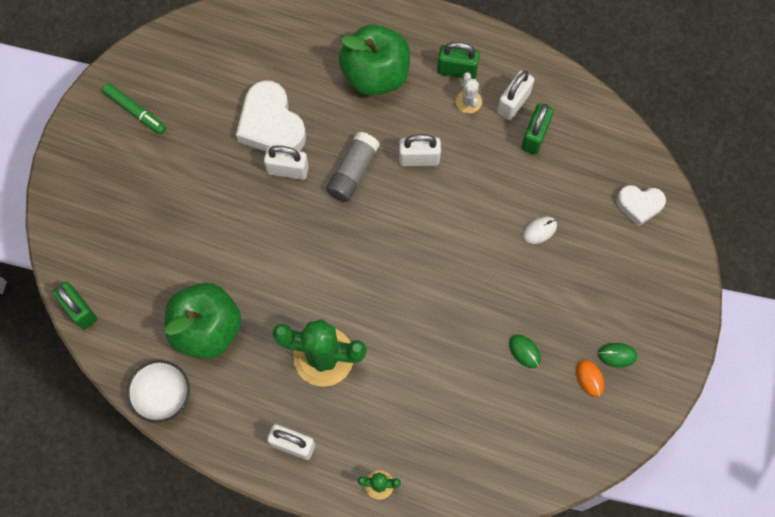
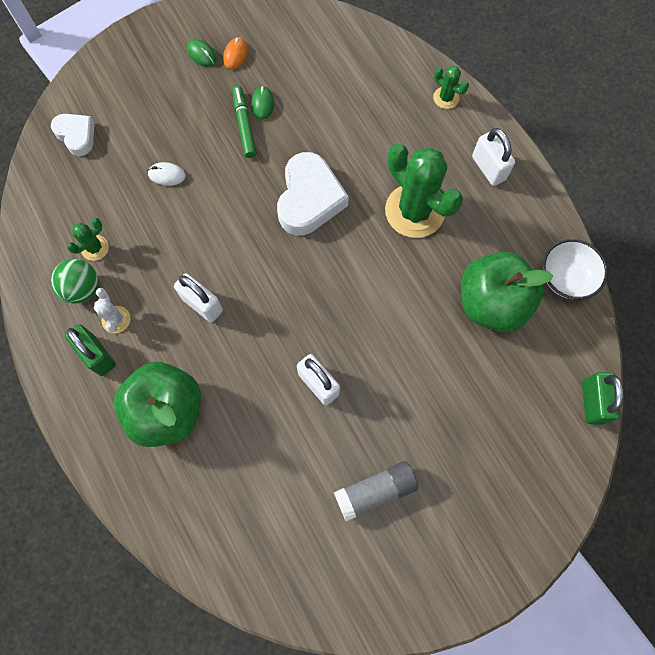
camera: 140 degrees left, 0 degrees up
(135, 111) = (412, 559): green marker -> green marker (244, 125)
(271, 125) = (298, 438): white heart -> white heart (309, 199)
(353, 171) = (265, 337): grey glue stick -> grey glue stick (375, 491)
(468, 101) = (116, 319): white cactus -> white cactus turned 45 degrees counterclockwise
(513, 103) = (82, 288): white padlock -> green ball
(535, 136) = (95, 248): green padlock -> green cactus

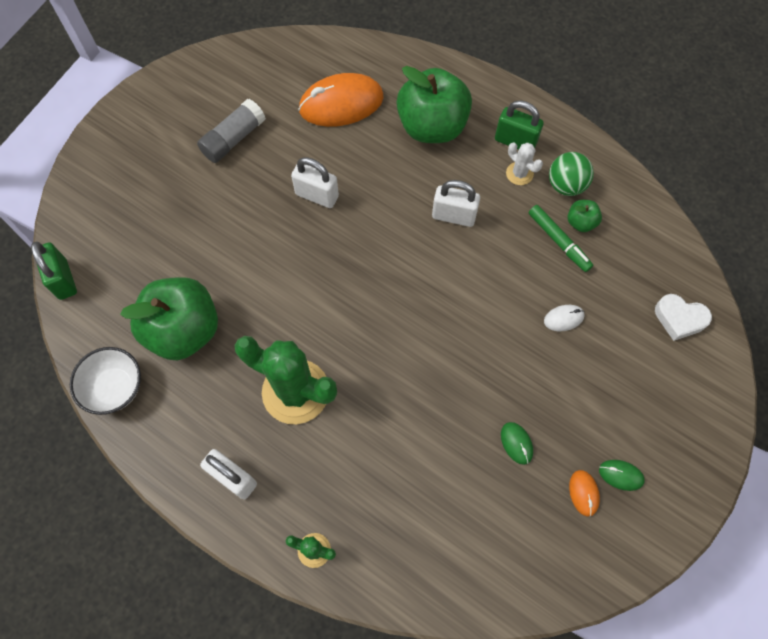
camera: 155 degrees right, 5 degrees down
(95, 248) = (581, 222): green cactus -> green apple
(244, 125) = (520, 408): green marker -> green marker (558, 241)
(244, 483) = (341, 104): none -> orange mouse
(309, 199) = (409, 356): white heart -> none

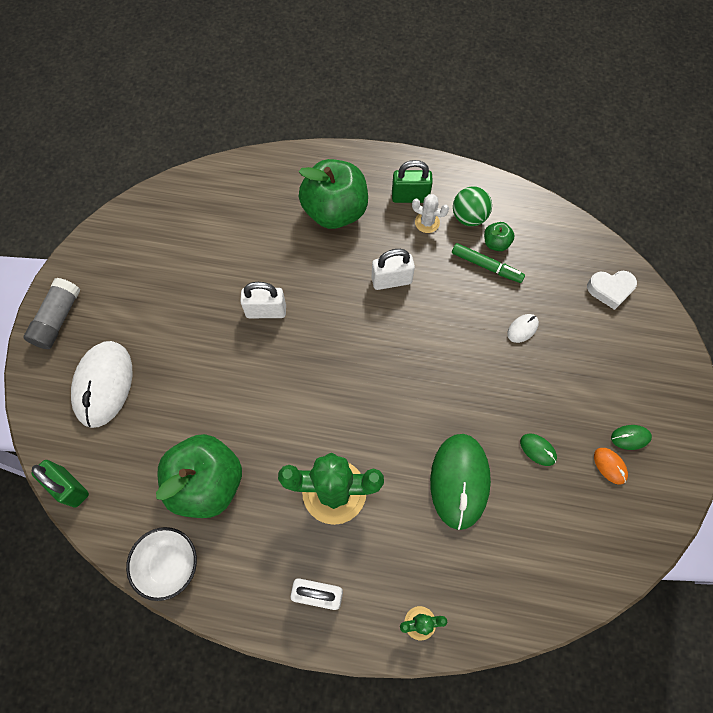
camera: 25 degrees left, 0 degrees up
(136, 201) = (104, 385): none -> white mouse
(233, 139) = (166, 291): grey glue stick -> grey glue stick (58, 319)
(341, 104) = (247, 222): orange mouse -> none
(421, 437) = (459, 481): none -> green mouse

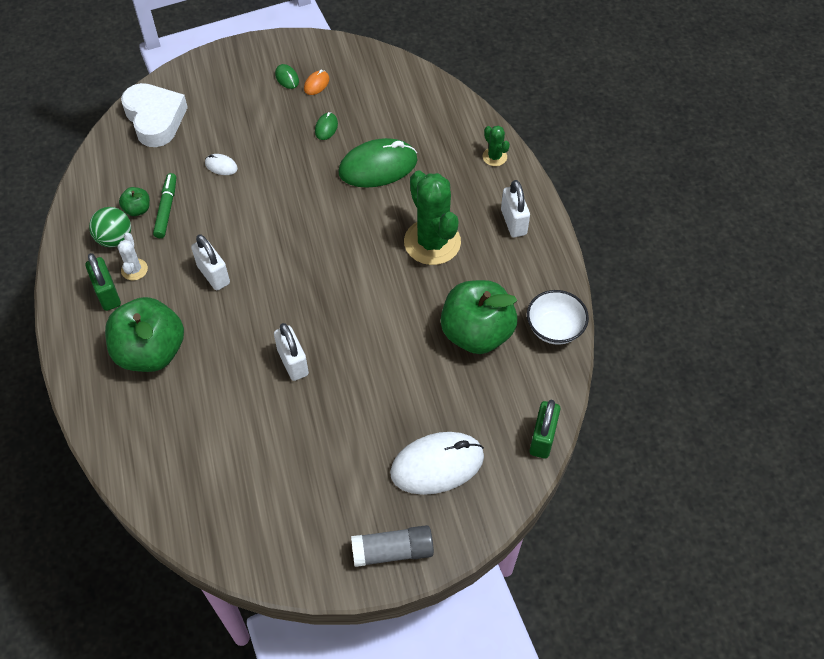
camera: 115 degrees left, 10 degrees down
(610, 290) = (155, 119): white heart -> white heart, size x1.70

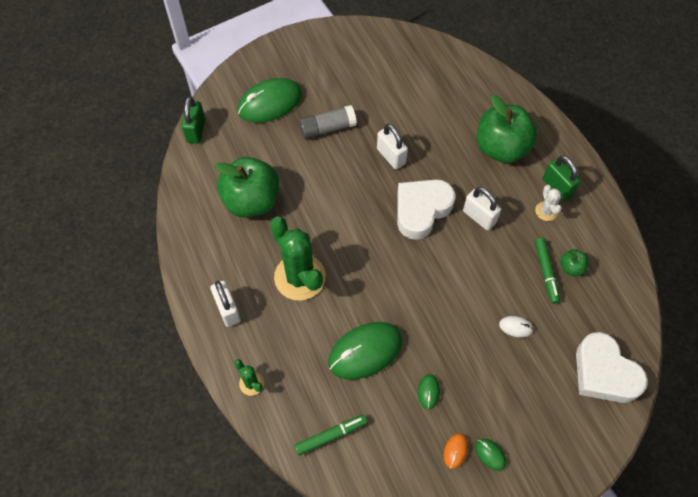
camera: 170 degrees right, 5 degrees up
(115, 239) = (576, 236): green ball -> none
(277, 292) = (421, 210): none -> white heart
(392, 551) = (291, 50): grey glue stick -> grey glue stick (327, 128)
(426, 109) = (330, 436): none -> green marker
(437, 465) = (270, 103): white mouse -> green mouse
(554, 328) = (188, 214): white bowl -> none

